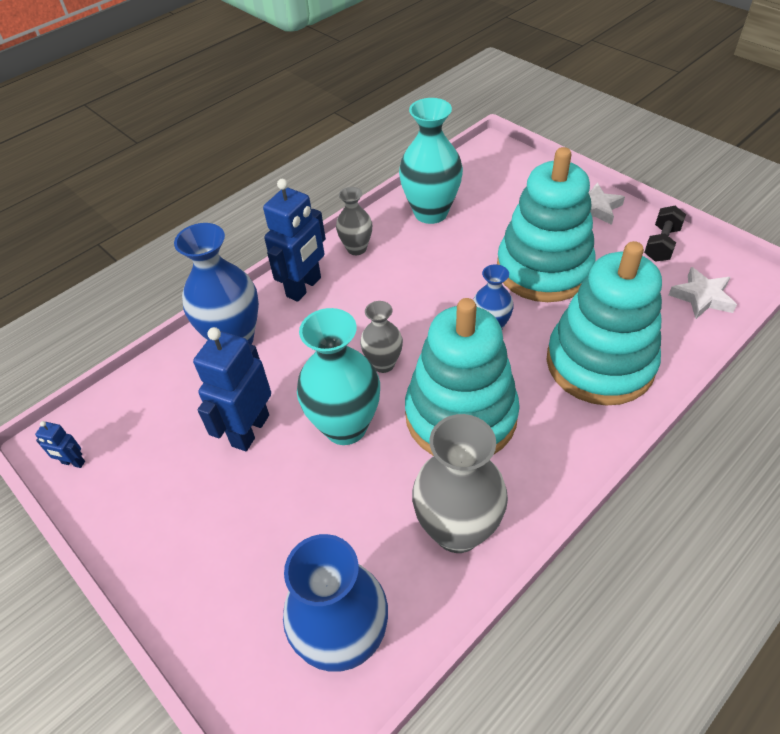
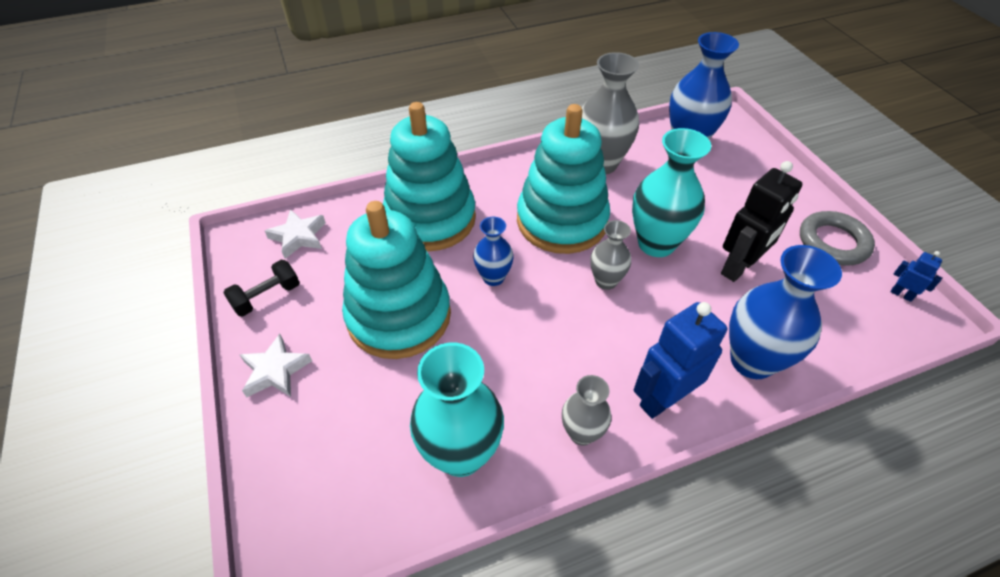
camera: 160 degrees left, 0 degrees up
(136, 510) = (833, 242): none -> grey ring
(250, 430) = (739, 267): blue robot -> black robot

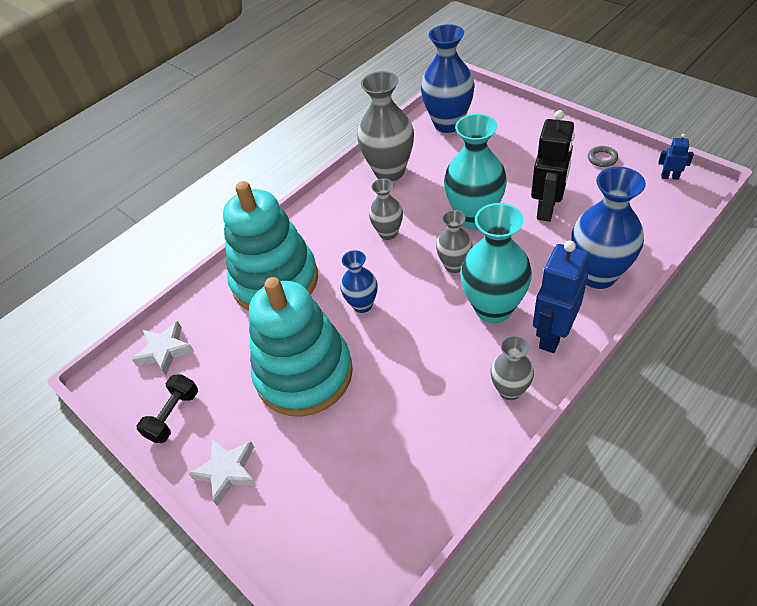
camera: 20 degrees left, 0 degrees up
(461, 454) = (429, 454): turquoise vase -> turquoise vase (493, 308)
(561, 221) = (388, 233): turquoise stacking toy -> grey vase
(833, 242) = (602, 158): grey ring -> grey ring, size x0.50

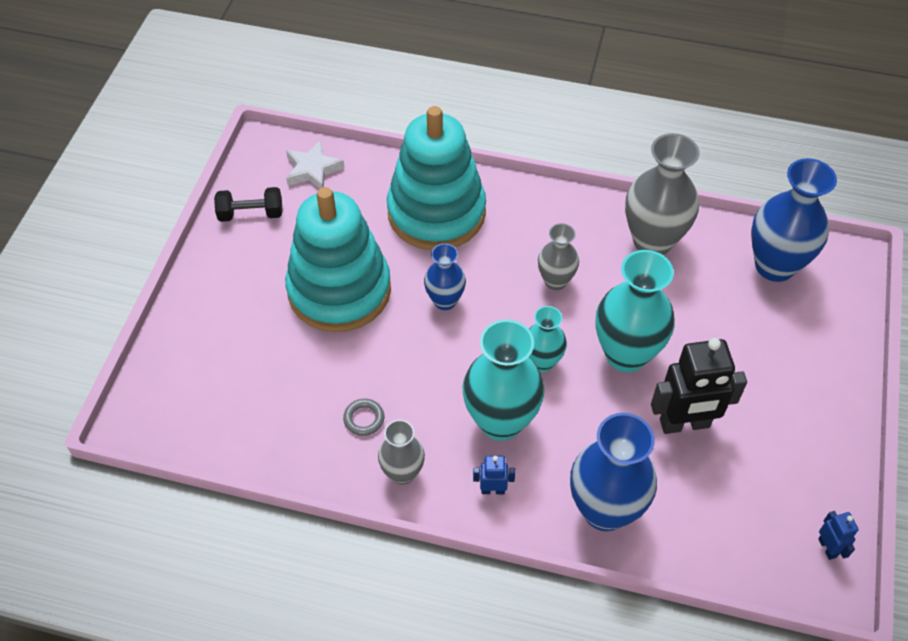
camera: 55 degrees right, 5 degrees up
(227, 471) = (216, 282): white star -> none
(454, 265) = (542, 362): grey vase -> turquoise vase
(552, 335) = (493, 490): blue robot -> blue robot, size x0.46
(602, 158) = (815, 458): grey ring -> grey ring (364, 419)

